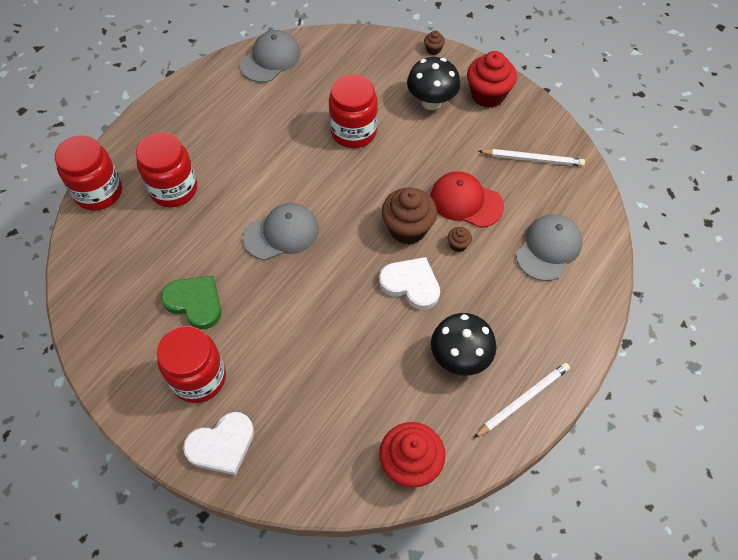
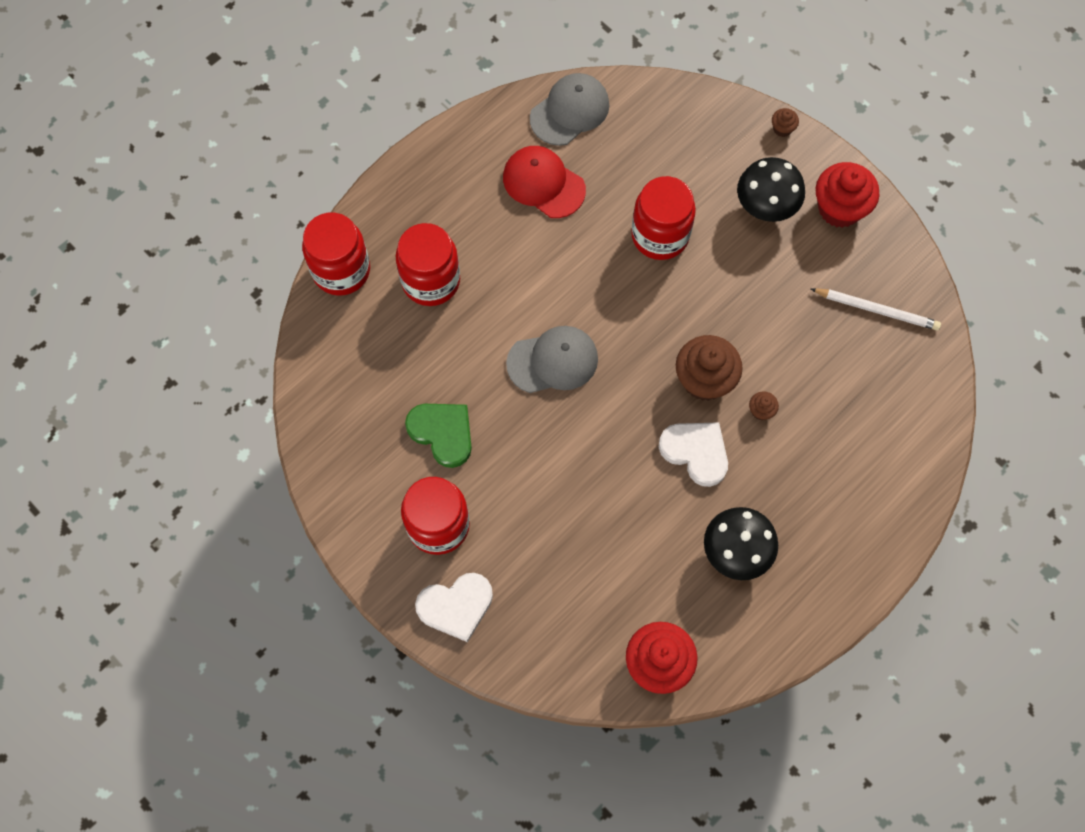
camera: 10 degrees right, 10 degrees up
(466, 201) = (782, 354): red cap -> red cap (543, 183)
(522, 400) = (797, 613): white pencil -> none
(548, 248) = (869, 433): grey cap -> none

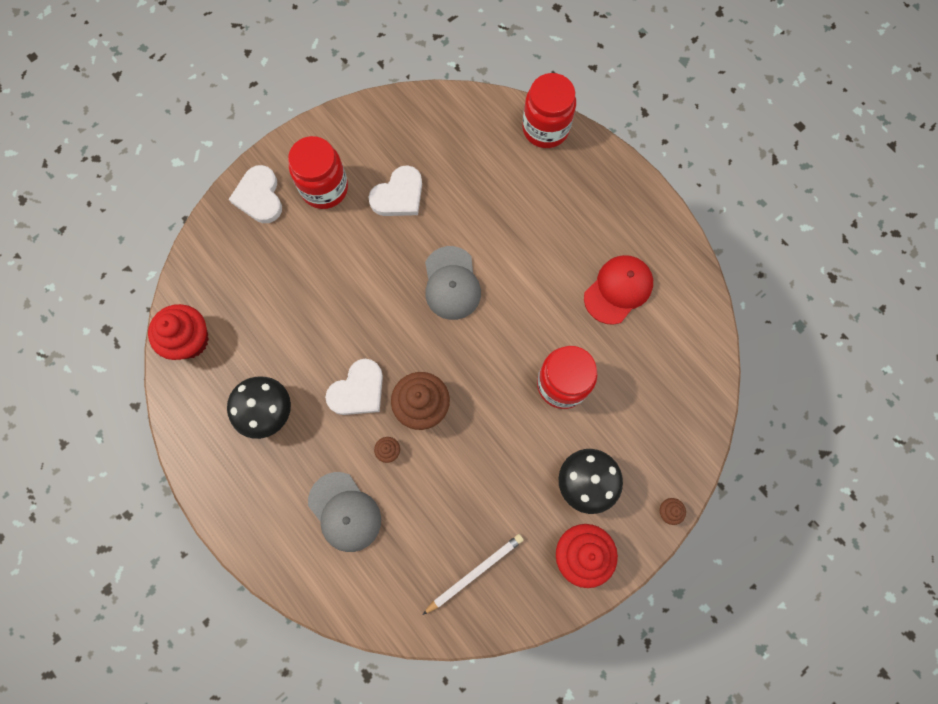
camera: 95 degrees right, 5 degrees up
(431, 281) = (531, 194): red jar -> none
(442, 433) = (399, 195): green heart -> white heart
(570, 111) = (690, 318): grey cap -> grey cap (344, 512)
(876, 310) = (474, 572): white pencil -> white pencil turned 150 degrees counterclockwise

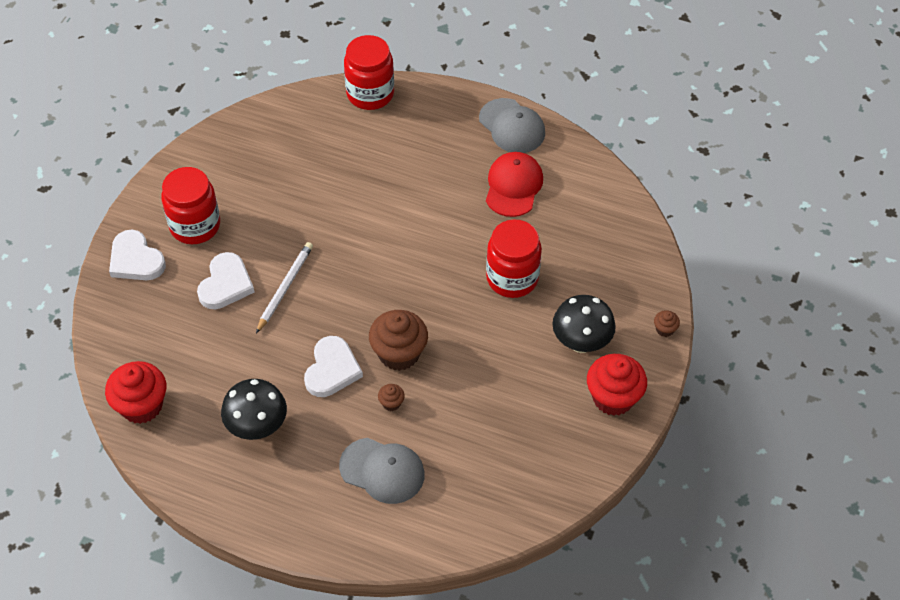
camera: 30 degrees left, 20 degrees down
(399, 195) = (269, 201): white heart -> white heart (225, 284)
(451, 283) = (363, 247): grey cap -> grey cap (512, 126)
(474, 572) = (531, 458): white pencil -> white pencil (284, 288)

